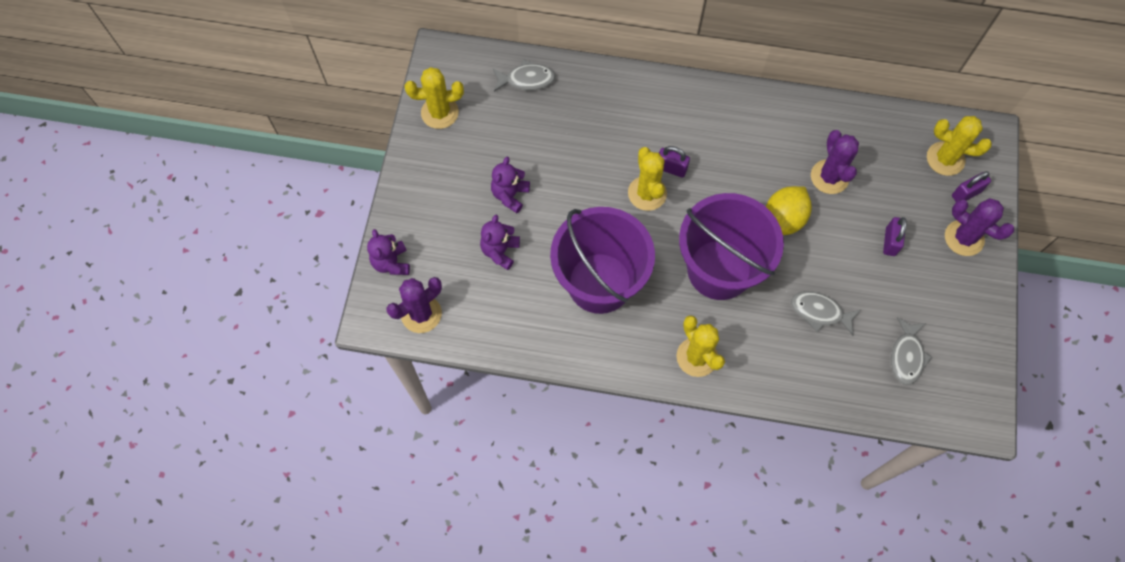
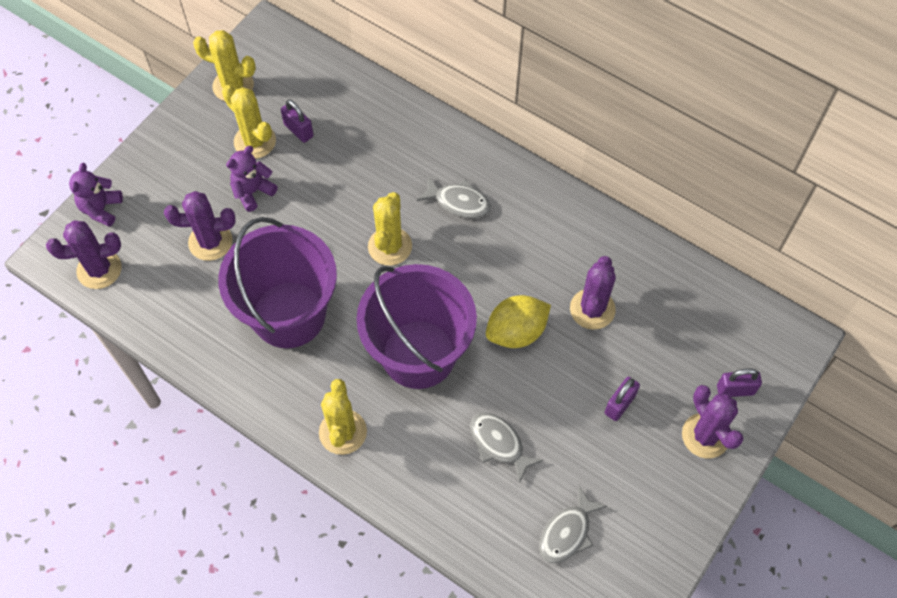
camera: 25 degrees right, 5 degrees down
(500, 251) = (210, 241): purple teddy bear -> purple cactus
(526, 79) = (336, 87): grey fish -> grey fish (458, 202)
(671, 168) = (429, 232): purple padlock -> purple padlock (298, 130)
(945, 159) = (733, 343): yellow cactus -> yellow cactus (255, 141)

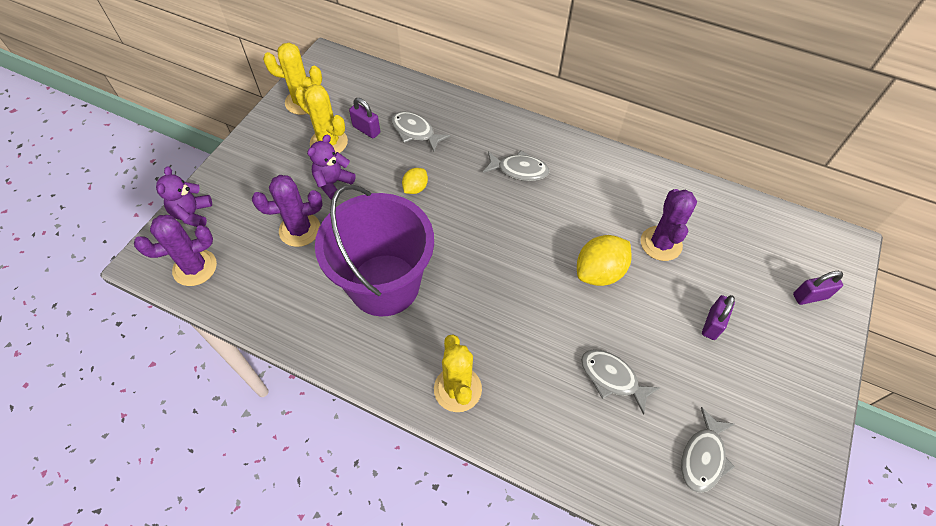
camera: 10 degrees left, 5 degrees down
(340, 209) = (415, 188): none -> yellow lemon
(352, 140) = (415, 132): none -> grey fish
(390, 246) = (466, 213): yellow cactus -> none
(418, 354) = (514, 304): purple bucket -> none
(705, 436) = (799, 342): purple cactus -> none

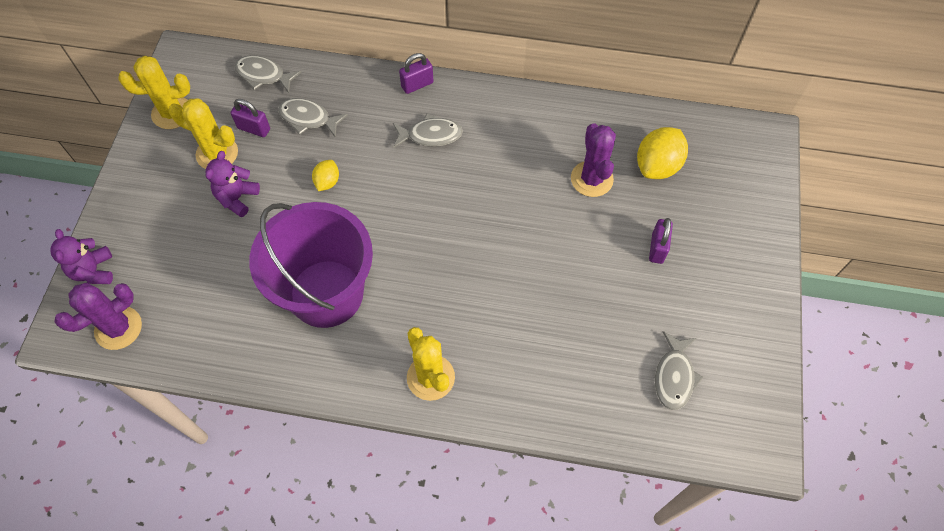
camera: 15 degrees left, 5 degrees up
(300, 230) = (218, 258): purple cactus -> none
(599, 272) = (538, 224): yellow lemon -> yellow lemon (657, 166)
(612, 378) = (575, 326): grey fish -> grey fish (263, 75)
(810, 296) = (742, 197): purple padlock -> purple padlock (417, 85)

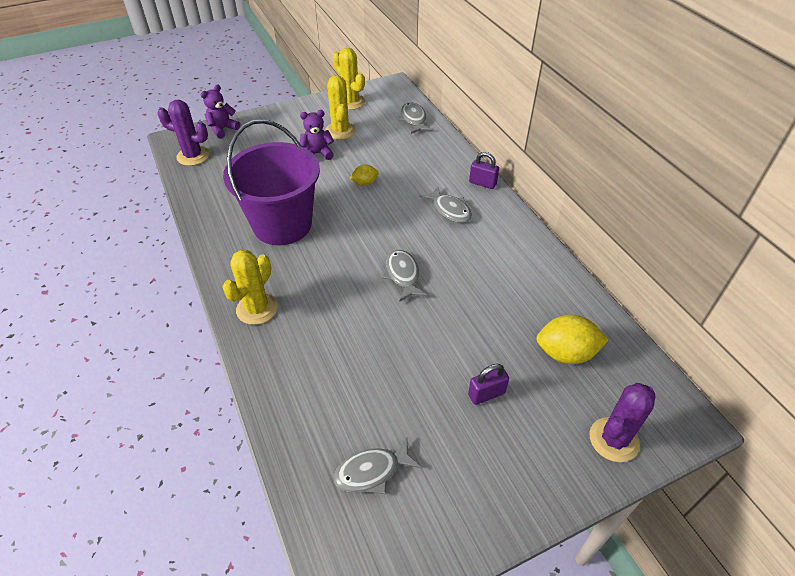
camera: 55 degrees right, 15 degrees down
(254, 129) = (372, 135): purple padlock -> none
(308, 118) = (402, 151): grey fish -> grey fish (403, 275)
(591, 179) = (507, 316): purple cactus -> purple cactus (613, 439)

